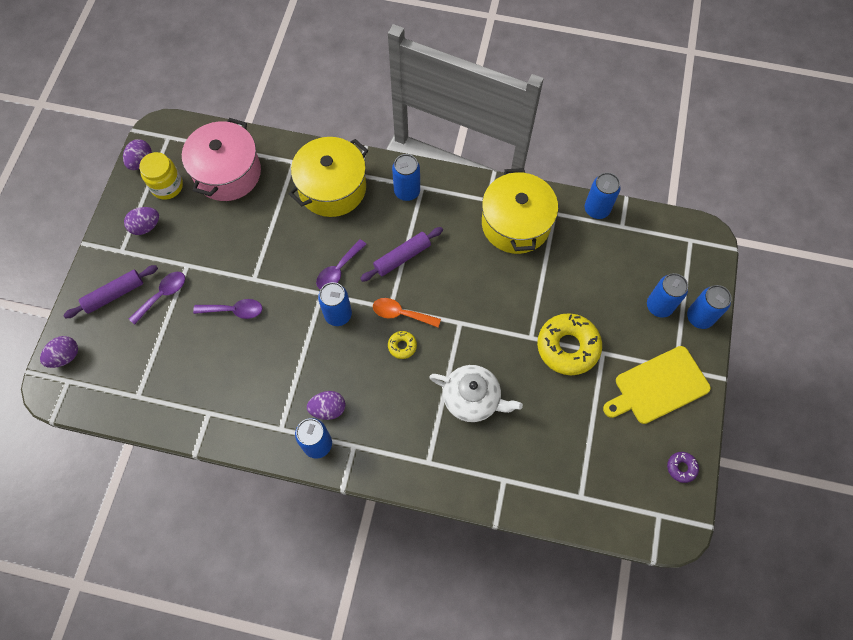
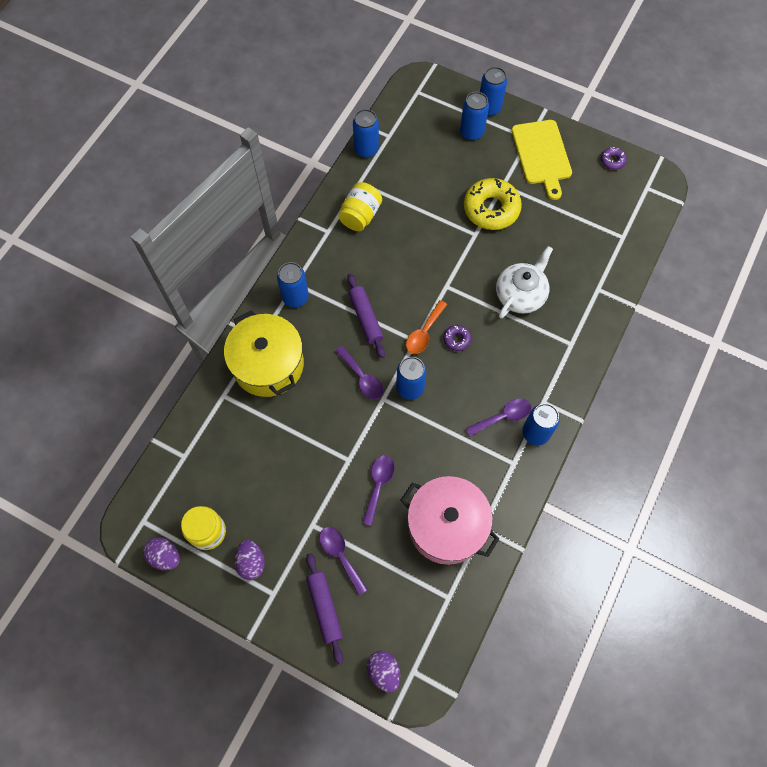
camera: 75 degrees left, 0 degrees up
(227, 173) = (213, 464): pink pot -> pink pot (446, 526)
(328, 409) = (503, 417): purple egg -> purple spoon
(402, 346) = (457, 339): yellow donut -> purple donut
(516, 224) = (360, 215): yellow pot -> yellow jar

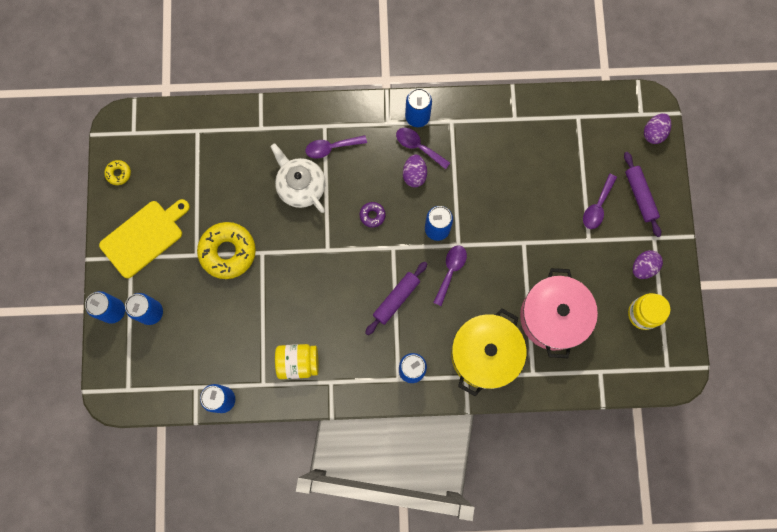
camera: 120 degrees left, 10 degrees up
(165, 556) = (680, 333): purple egg -> purple egg (414, 175)
(325, 608) = (640, 196): purple rolling pin -> purple rolling pin turned 60 degrees counterclockwise
(378, 485) = (529, 209): purple spoon -> purple spoon (331, 148)
(424, 333) = (382, 244): orange spoon -> none
(446, 526) = (528, 144): pink pot -> pink pot (553, 317)
(521, 294) = (301, 186): white teapot -> white teapot turned 45 degrees clockwise
(612, 161) = (118, 173): purple donut -> yellow donut

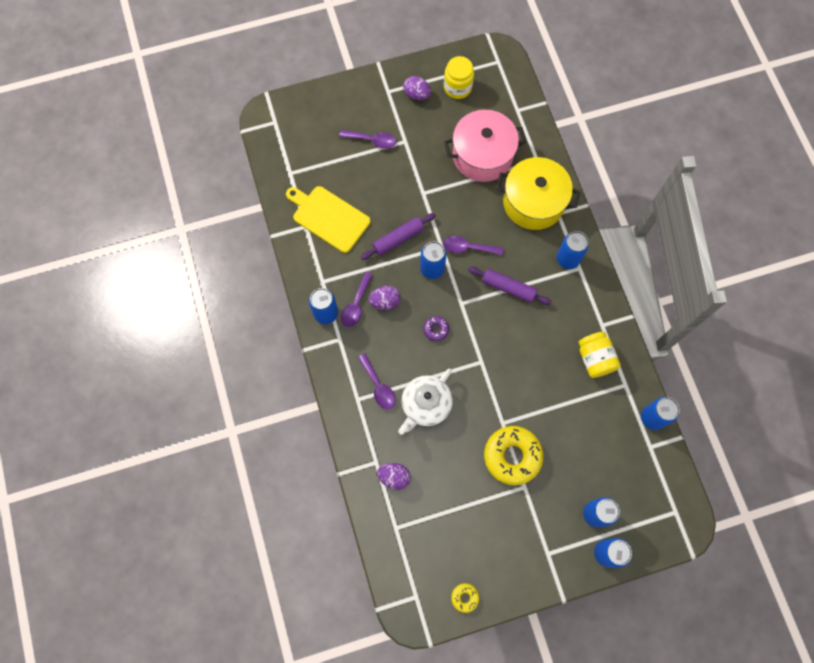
camera: 105 degrees left, 5 degrees down
(144, 237) = (523, 546): yellow cutting board -> yellow cutting board (329, 217)
(640, 196) = (353, 109): purple rolling pin -> purple rolling pin (398, 239)
(654, 133) = (290, 109): purple egg -> purple egg (394, 477)

